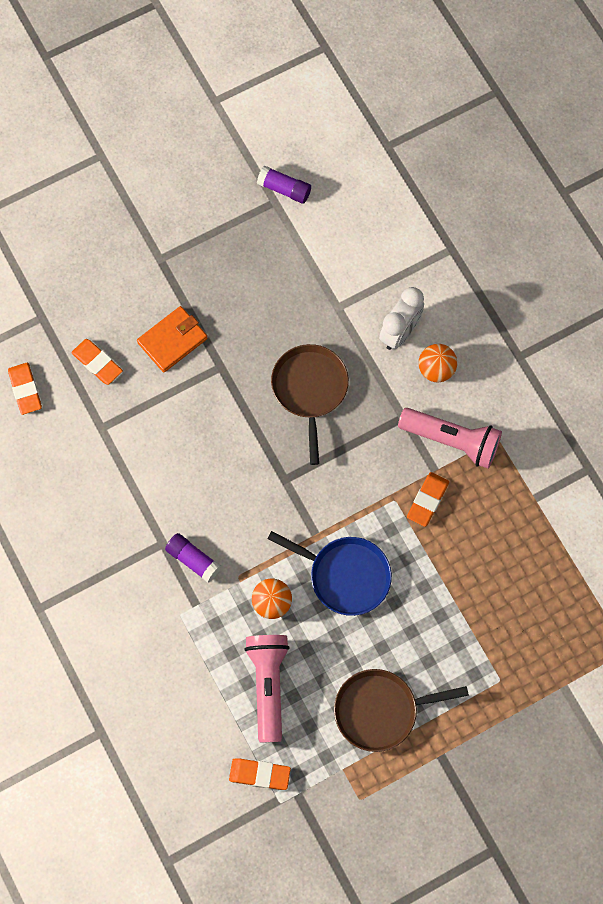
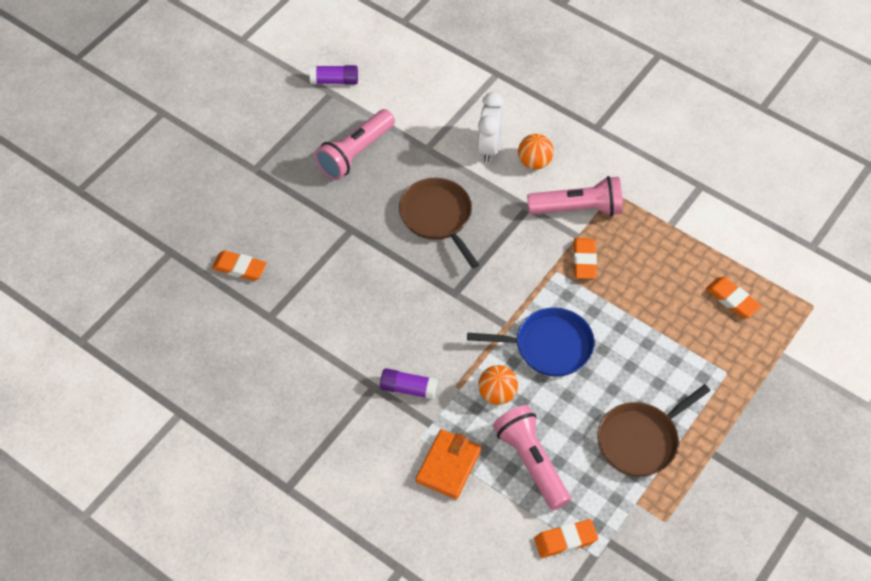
camera: 25 degrees left, 15 degrees down
(25, 390) = (184, 314): orange eraser -> orange eraser (732, 299)
(172, 340) = (298, 225): orange wallet -> orange wallet (448, 466)
(265, 283) = (355, 153): none -> pink flashlight

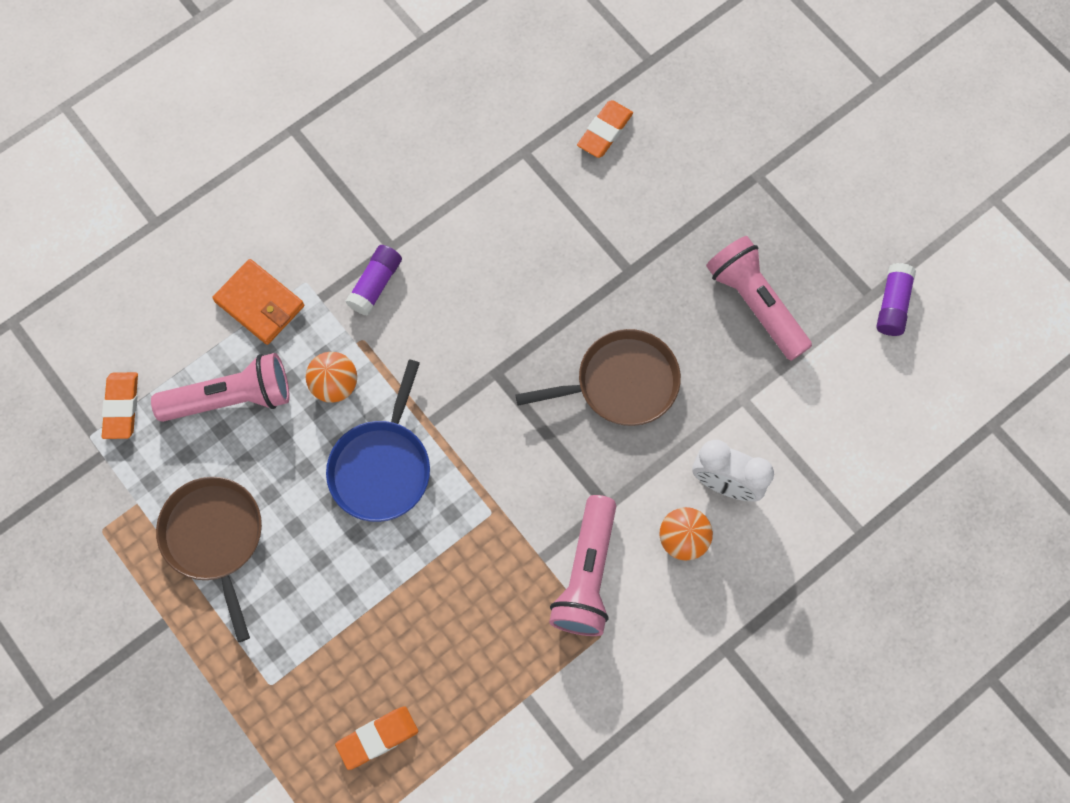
camera: 105 degrees right, 15 degrees up
(584, 260) = (498, 555): orange eraser -> none

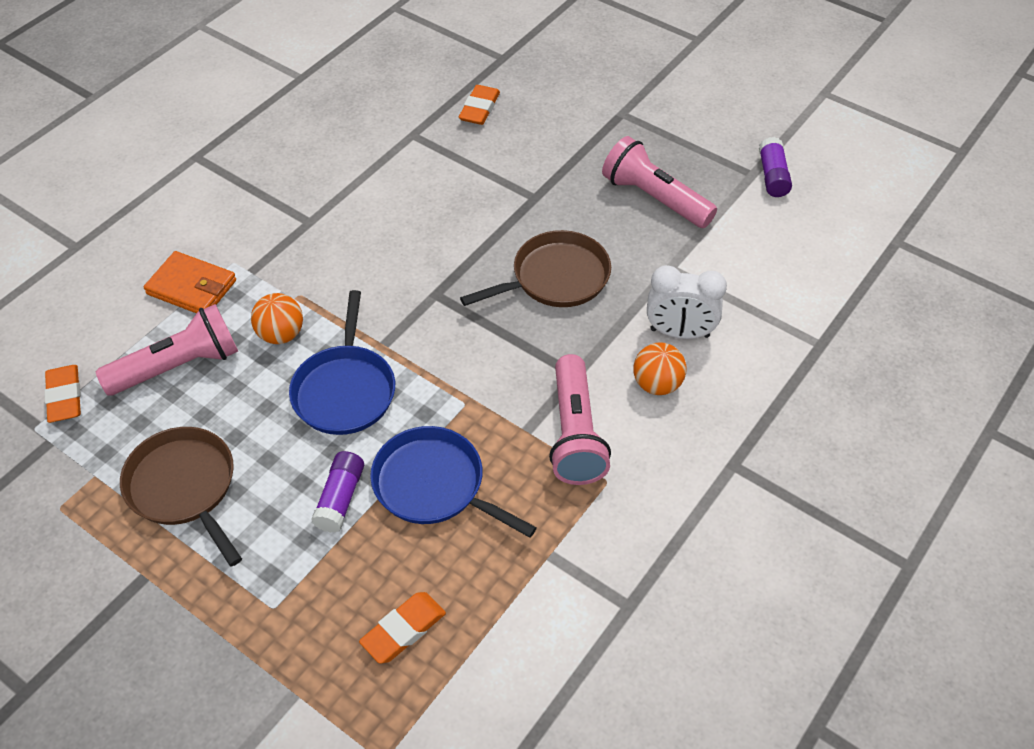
camera: 15 degrees left, 20 degrees down
(376, 284) = (302, 251): purple glue stick -> purple glue stick (340, 498)
(440, 596) = (433, 485): none -> blue pan

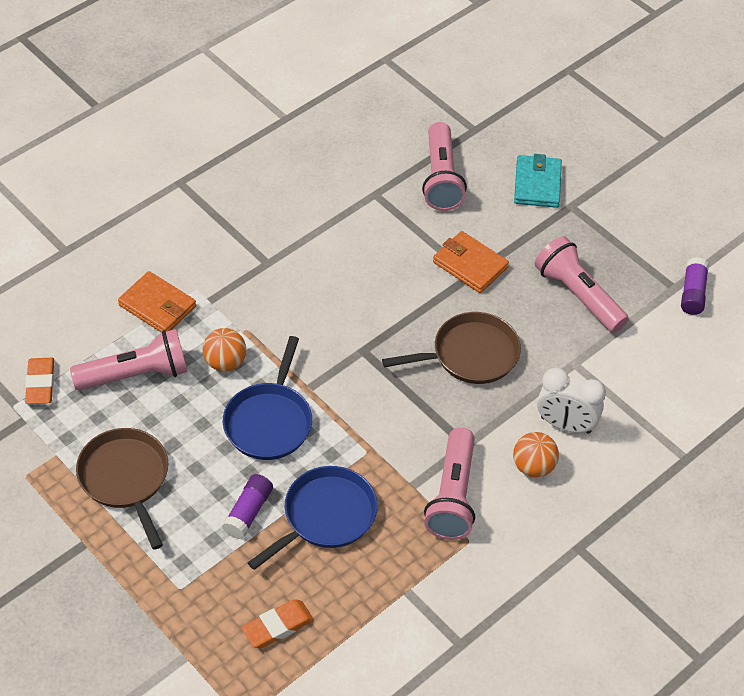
camera: 10 degrees right, 0 degrees up
(433, 485) = (326, 516): blue pan -> blue pan turned 90 degrees clockwise
(479, 109) = (441, 178): orange eraser -> pink flashlight
(531, 187) = (470, 265): none -> orange wallet
(581, 98) = (537, 184): none -> turquoise wallet

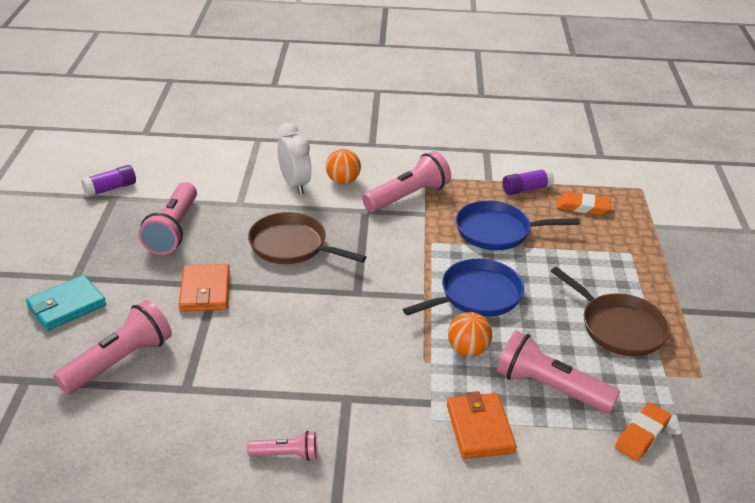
camera: 135 degrees left, 15 degrees down
(125, 478) = (619, 327): brown pan -> brown pan turned 60 degrees counterclockwise
(248, 512) = (546, 260): purple glue stick -> purple glue stick (526, 189)
(260, 203) = (286, 454): none -> pink flashlight

